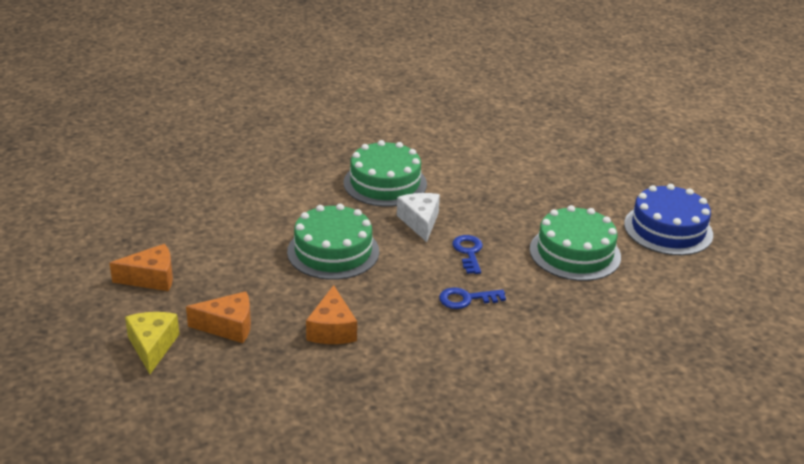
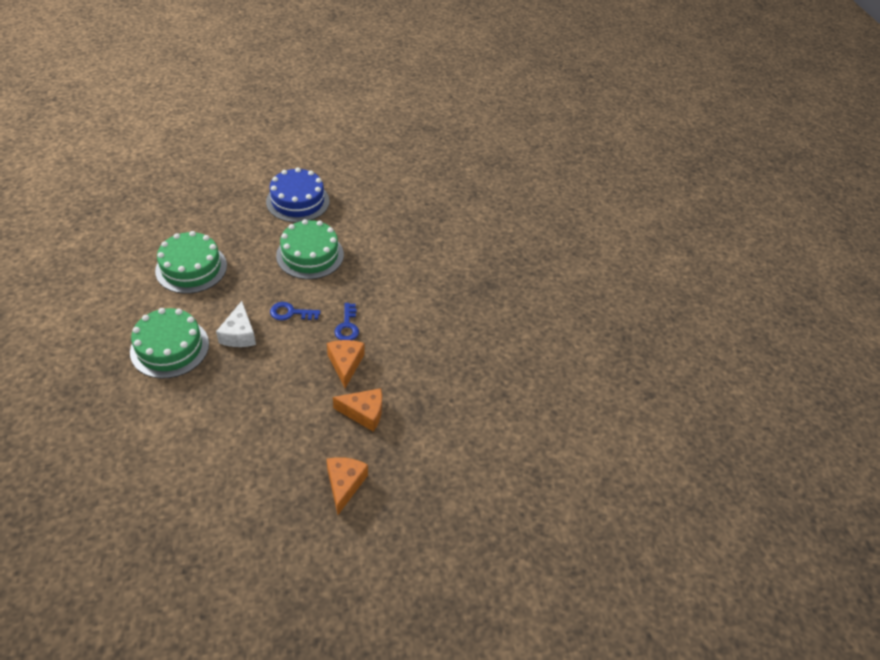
camera: 85 degrees left, 15 degrees up
(151, 278) = (259, 545): orange cheese -> orange cheese (345, 364)
(152, 346) = (358, 544): yellow cheese -> none
(333, 251) = (261, 399): green cake -> green cake (191, 268)
(420, 222) = (239, 334): white cheese -> white cheese turned 90 degrees counterclockwise

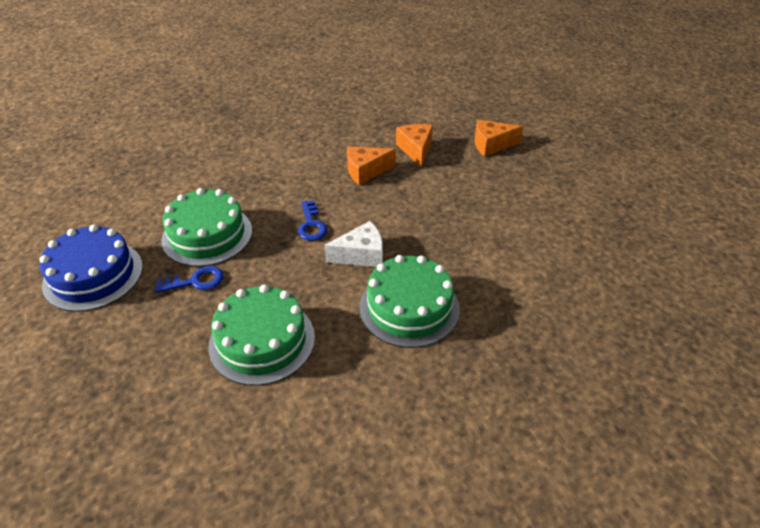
camera: 100 degrees left, 5 degrees down
(347, 326) = (315, 181): blue key -> blue key (196, 281)

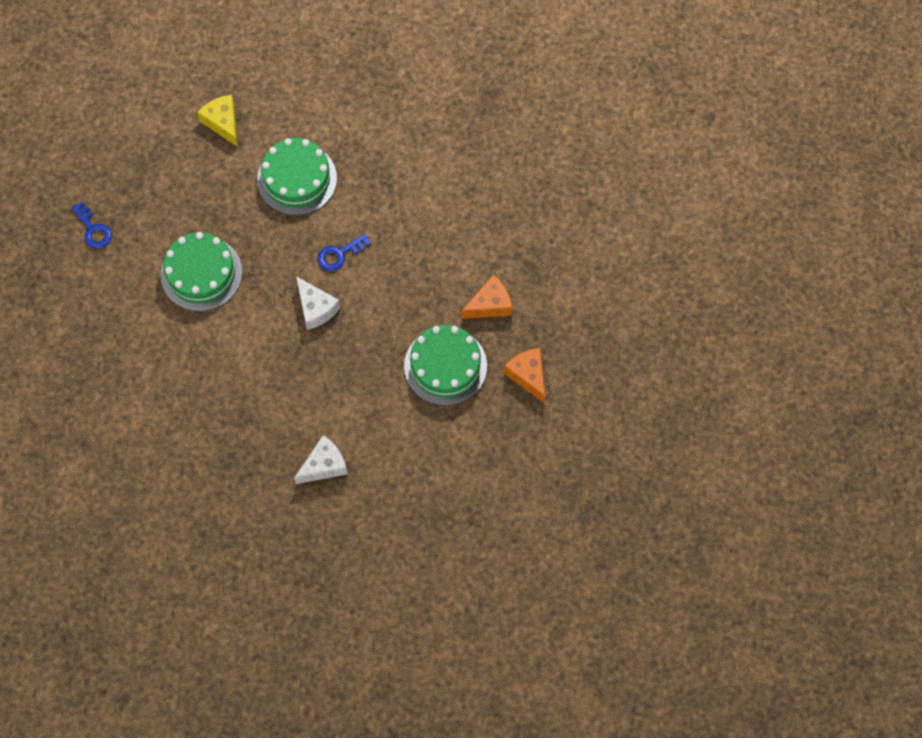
camera: 70 degrees right, 25 degrees up
(93, 275) = (223, 123): blue cake -> yellow cheese
(196, 281) = (242, 198): blue key -> blue key (93, 229)
(366, 171) = (435, 271): orange cheese -> none
(409, 307) = (269, 364): green cake -> green cake (445, 366)
(548, 291) = (324, 465): none -> white cheese

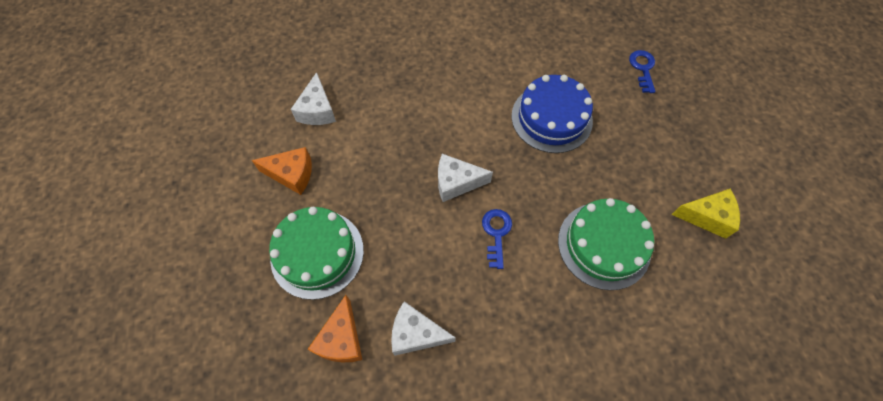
camera: 125 degrees right, 5 degrees down
(93, 229) = (643, 68): blue key -> blue key turned 90 degrees clockwise
(201, 273) = (551, 118): green cake -> blue cake
(451, 261) = (416, 333): none -> white cheese
(528, 375) = (243, 323): orange cheese -> orange cheese (292, 174)

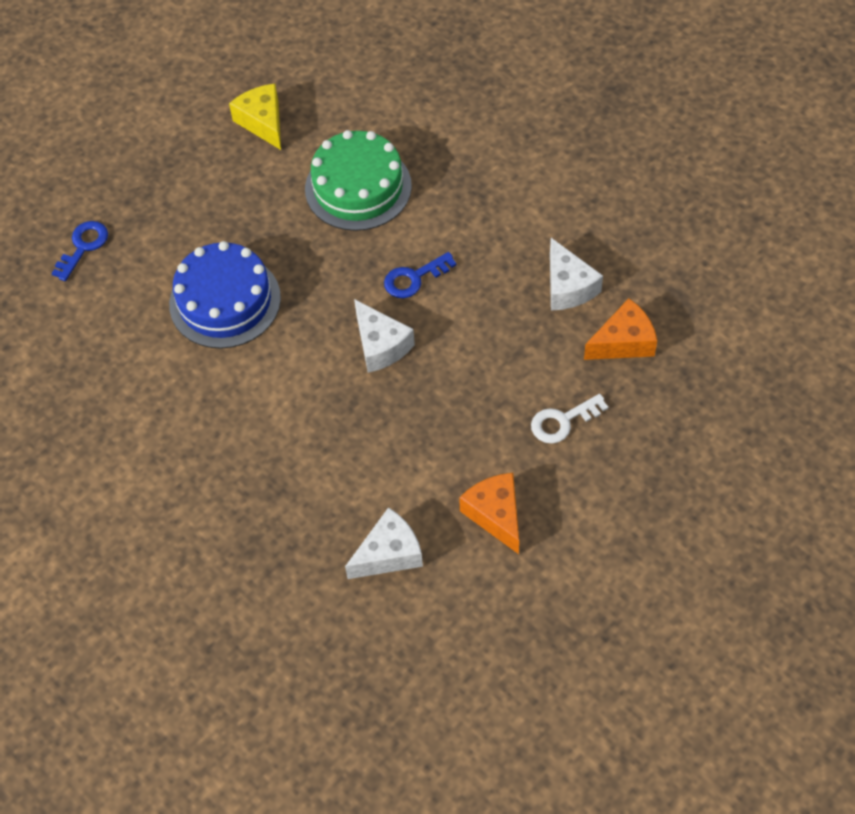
camera: 120 degrees left, 5 degrees down
(317, 253) = (563, 421): green cake -> white key
(643, 68) = (83, 247): blue key -> blue key turned 150 degrees clockwise

